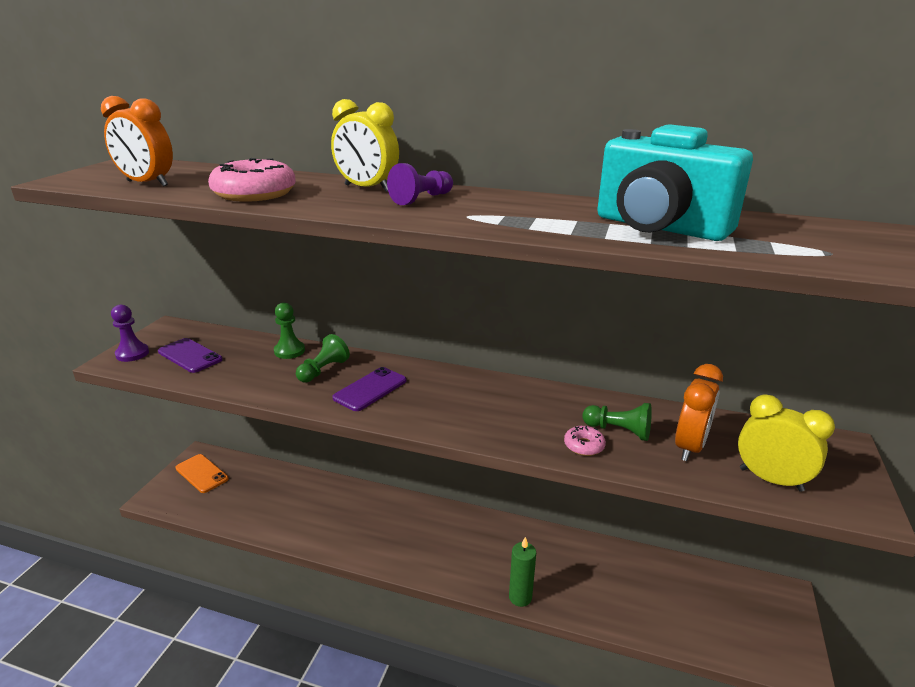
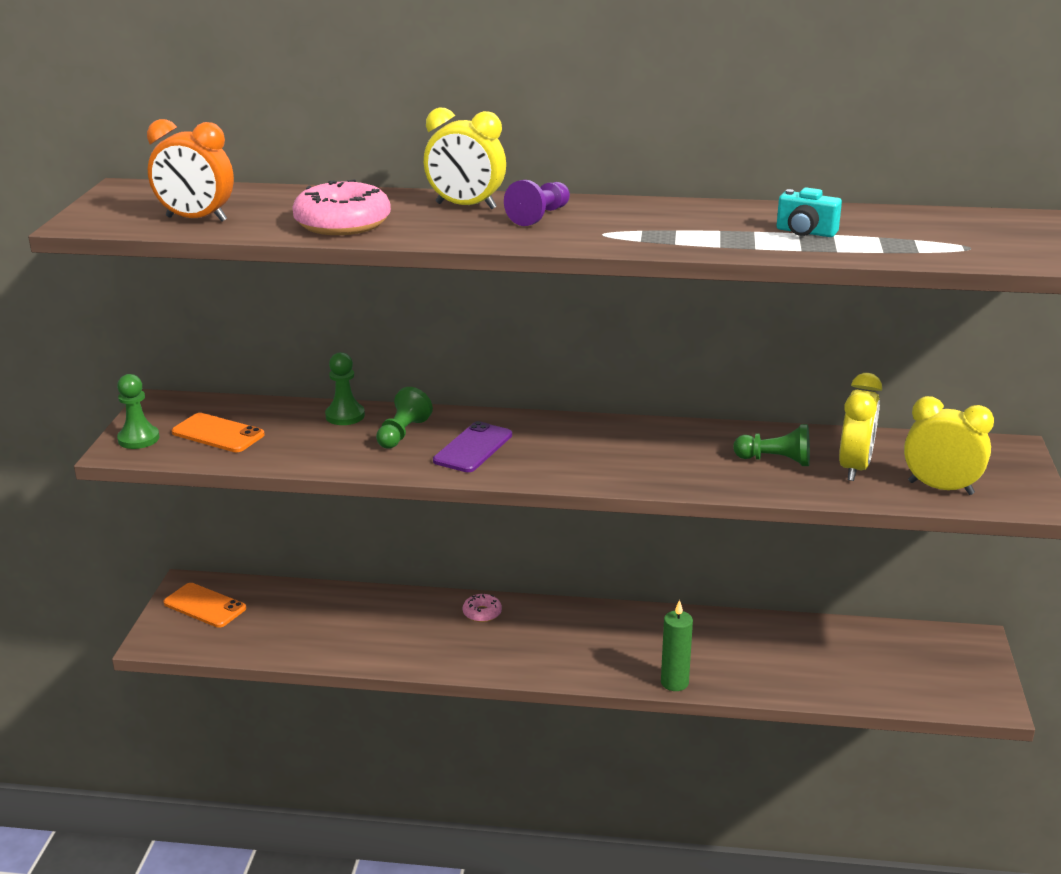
camera: 10 degrees left, 0 degrees up
(132, 354) = (138, 439): purple pawn -> green pawn
(190, 356) = (218, 434): purple phone -> orange phone
(584, 446) = (741, 478): pink donut -> pink donut (482, 613)
(659, 227) = (805, 232): turquoise camera -> turquoise camera, size x0.44
(689, 447) = (854, 468): orange clock -> yellow clock

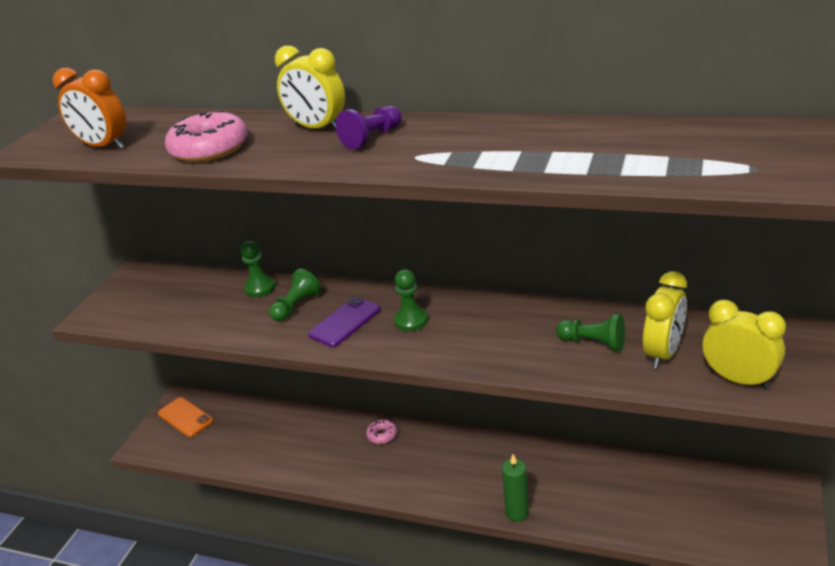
camera: 15 degrees right, 5 degrees up
(138, 439) = (105, 307): green pawn -> green pawn (411, 320)
(218, 434) = (162, 303): orange phone -> none
(805, 232) = (599, 152): turquoise camera -> none

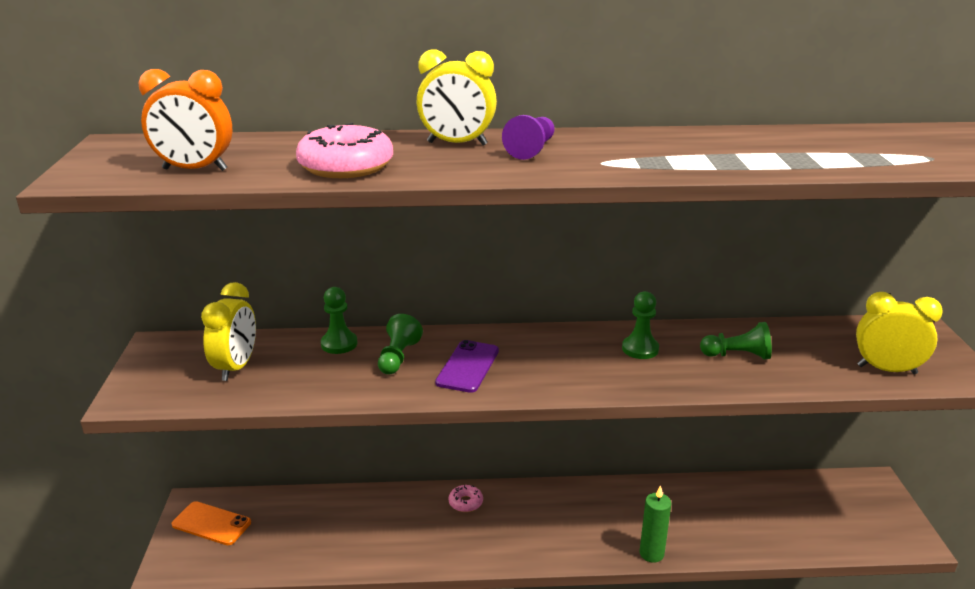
camera: 25 degrees left, 5 degrees down
(411, 320) = (540, 356): green pawn -> green pawn (640, 349)
(663, 353) = (806, 356): yellow clock -> yellow clock (236, 367)

